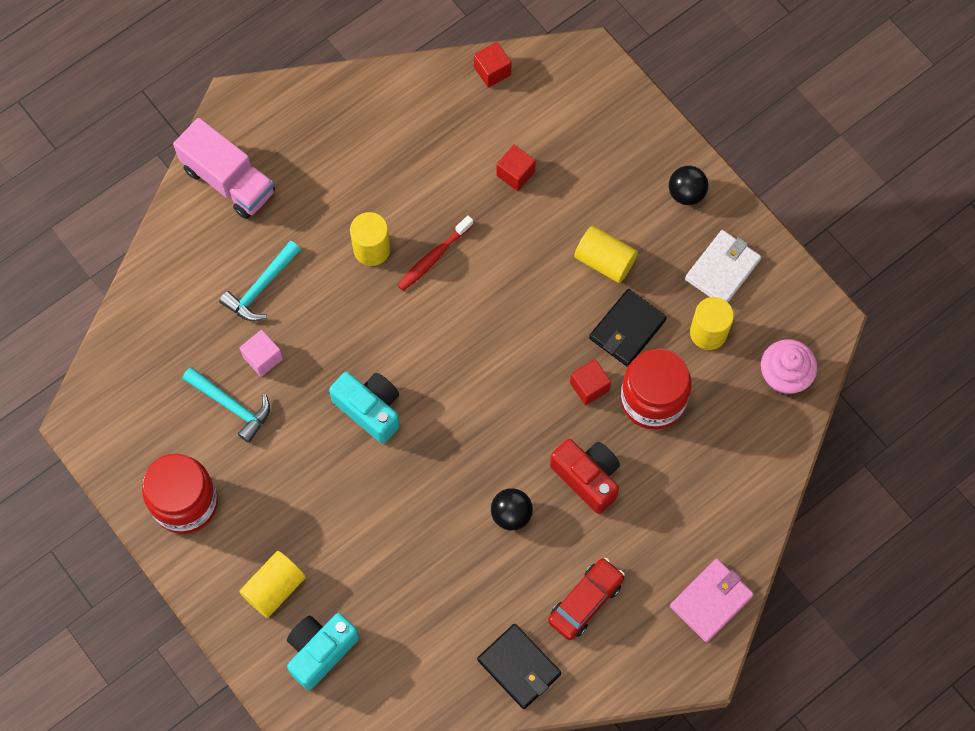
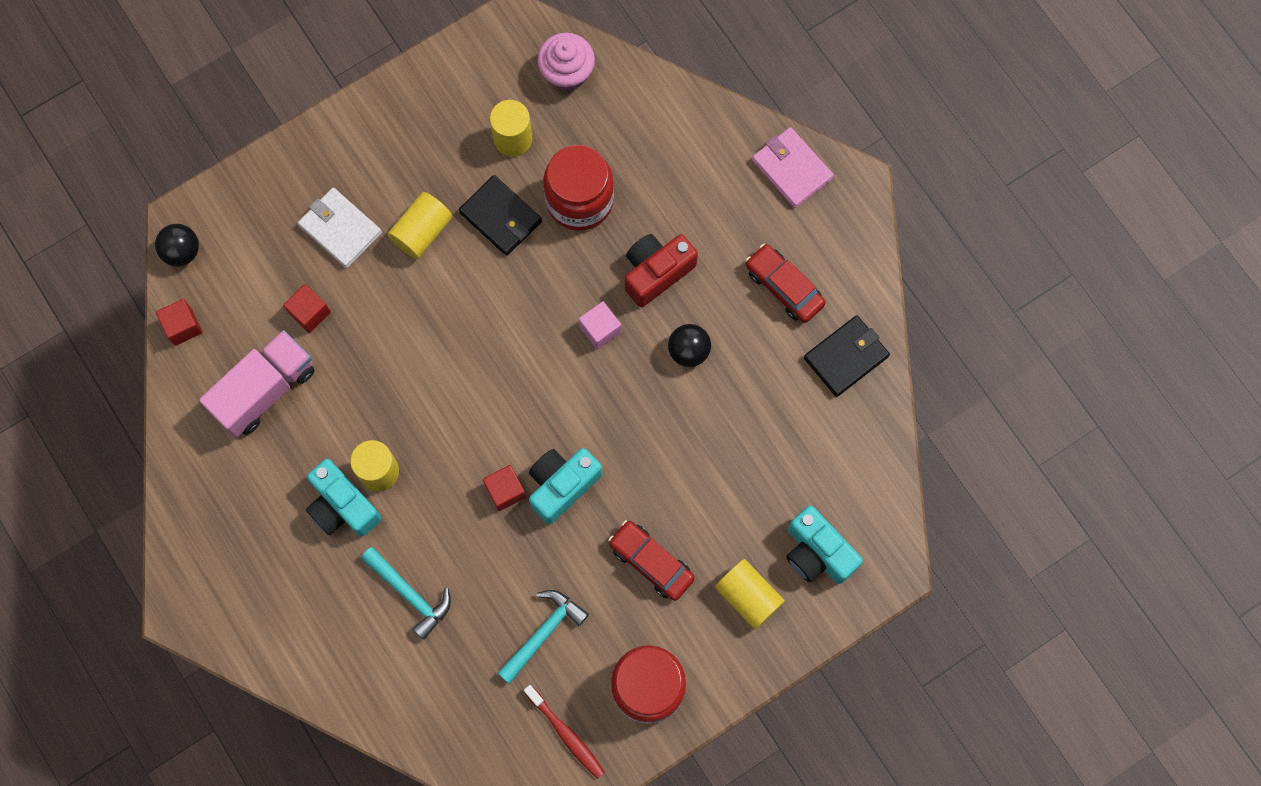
camera: 85 degrees left, 5 degrees up
(228, 180) = (276, 624): pink truck -> pink truck (264, 390)
(263, 358) = (492, 596): pink cube -> pink cube (600, 329)
(302, 496) = (651, 562): none -> red car
(337, 222) = (342, 506): none -> turquoise camera
(434, 257) = (396, 406): red toothbrush -> red toothbrush (565, 733)
(589, 386) = (559, 261): red cube -> red cube (505, 491)
(686, 193) = (355, 142): black ball -> black ball (182, 251)
(722, 269) = (445, 116): white wallet -> white wallet (340, 229)

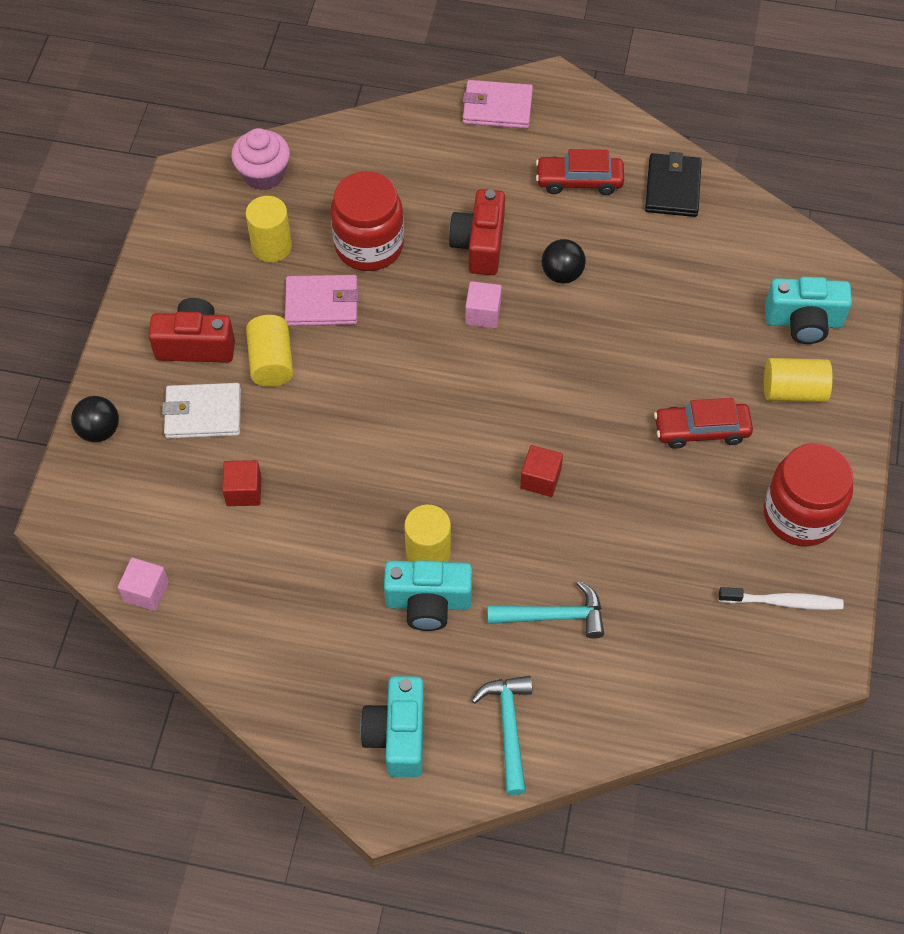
camera: 45 degrees left, 15 degrees down
(182, 251) = (85, 538): black ball -> black ball (99, 430)
(183, 326) = (146, 591): red cube -> pink cube
(264, 390) = (269, 577): pink truck -> none
(387, 171) = (196, 344): none -> red camera
(500, 217) = (322, 303): black wallet -> pink wallet
(543, 632) = (683, 548): turquoise hammer -> turquoise hammer (508, 728)
(562, 485) = (577, 438): turquoise camera -> turquoise camera (397, 735)
(565, 733) = (782, 602): red toothbrush -> white toothbrush

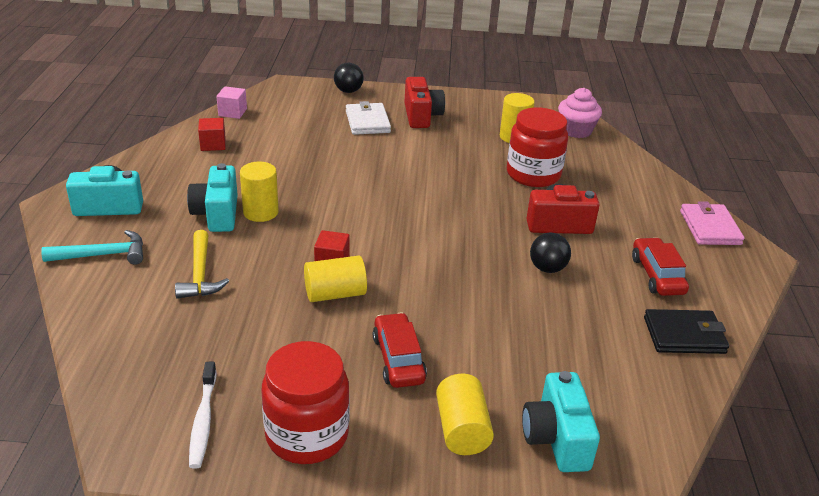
camera: 80 degrees right, 25 degrees down
(244, 491) = (308, 139): red cube -> red cube (213, 144)
(271, 362) = (415, 142): yellow cylinder -> yellow cylinder (335, 294)
(322, 303) = (472, 158): pink wallet -> none
(483, 314) = (489, 228): pink cube -> none
(553, 616) = (200, 274): turquoise hammer -> yellow hammer

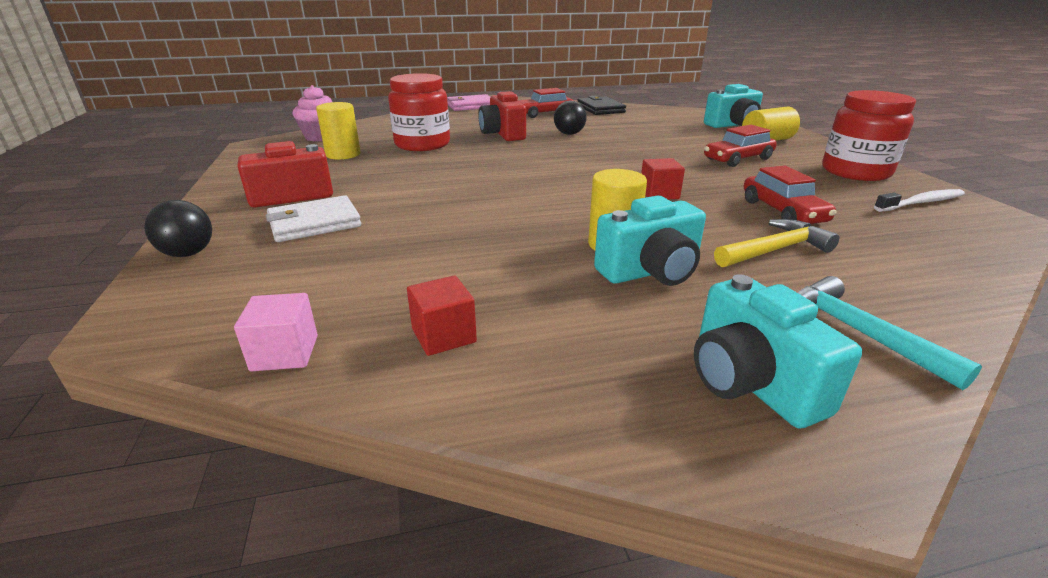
camera: 105 degrees left, 5 degrees down
(252, 313) = (782, 211): none -> red car
(335, 294) = (700, 186): yellow cylinder -> none

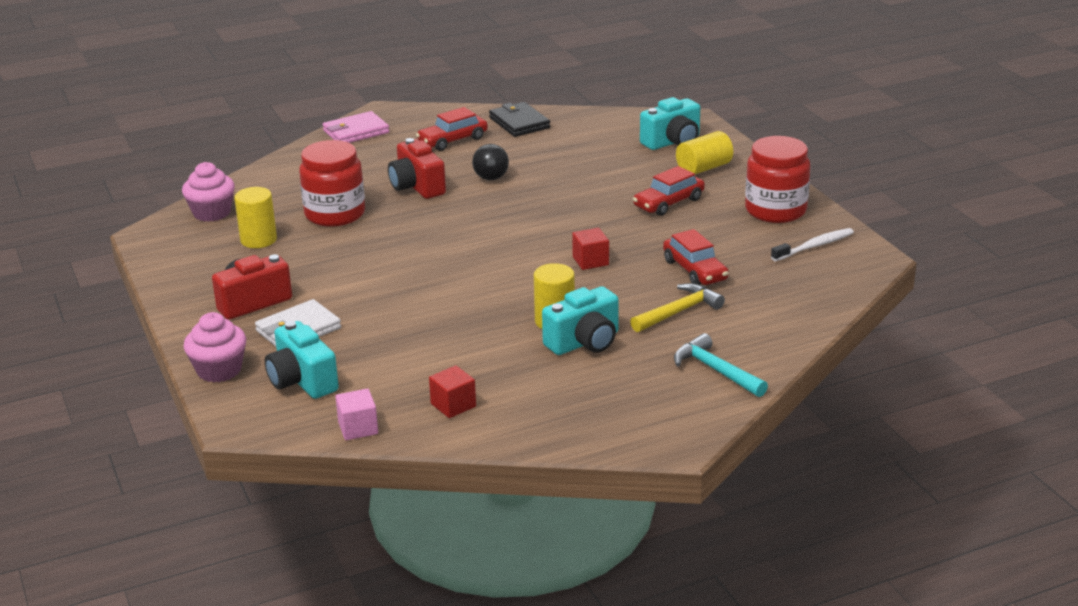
camera: 10 degrees left, 0 degrees up
(188, 253) = (219, 370): black ball -> pink cupcake
(750, 382) = (643, 408): turquoise camera -> turquoise camera (302, 381)

